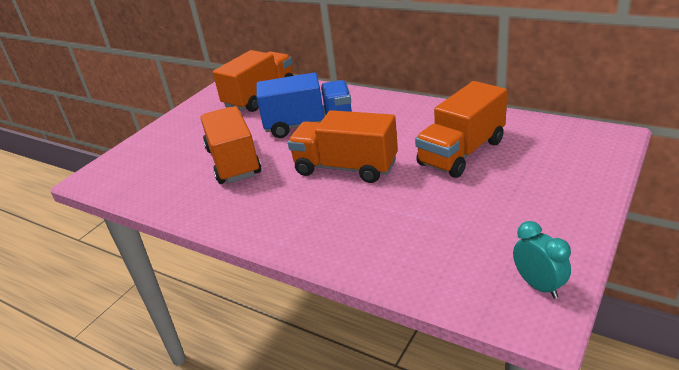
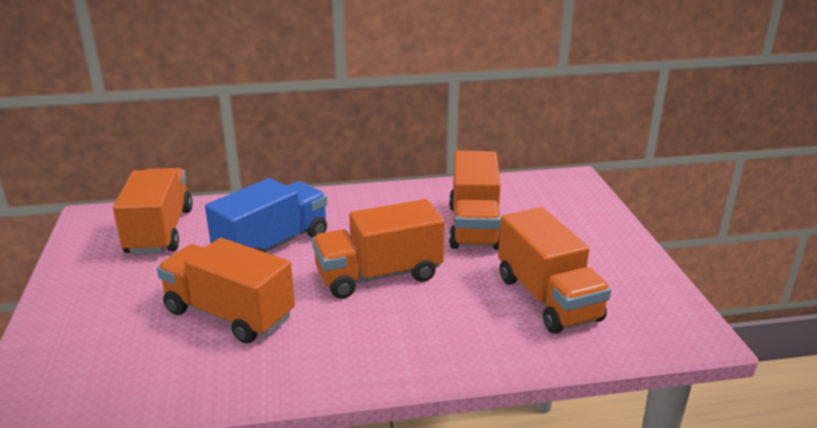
camera: 45 degrees left, 5 degrees down
(444, 231) = (547, 298): none -> orange truck
(538, 285) = (668, 311): turquoise clock -> none

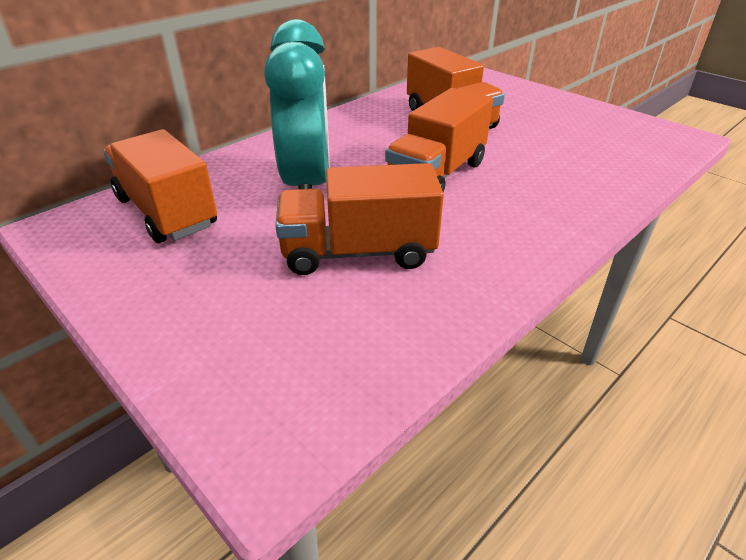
camera: 35 degrees left, 10 degrees up
(272, 245) = (307, 184): blue truck -> turquoise clock
(547, 298) = (574, 147): orange truck -> none

